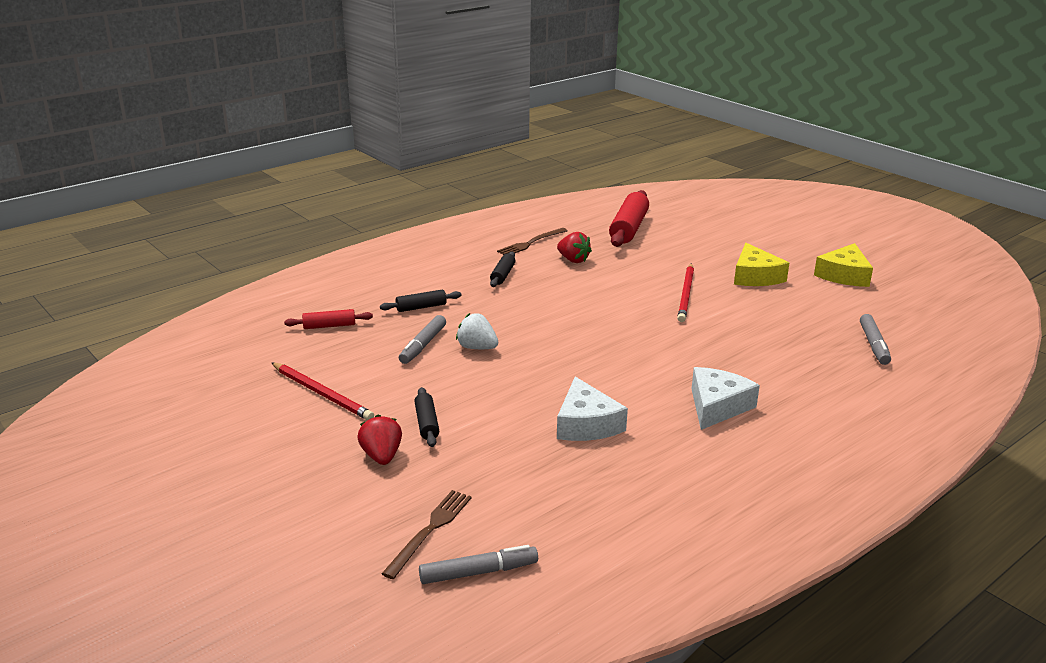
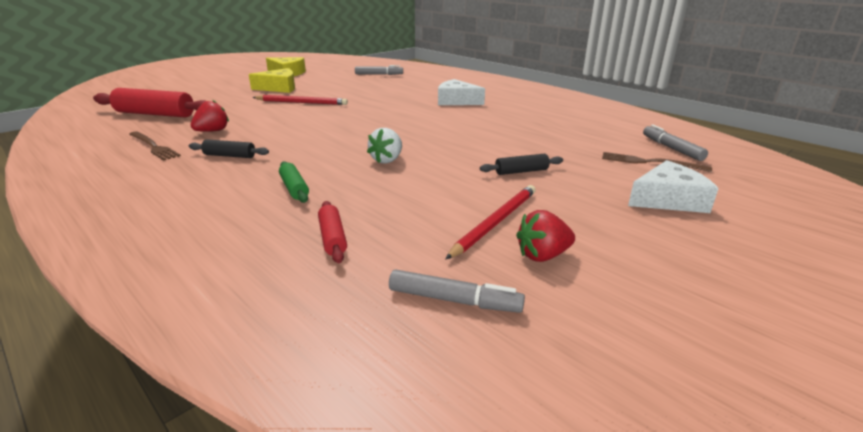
camera: 95 degrees left, 0 degrees up
(381, 456) = (580, 184): red strawberry -> red strawberry (542, 255)
(421, 307) = (294, 188): black rolling pin -> green rolling pin
(423, 345) = (383, 182): grey marker -> grey marker (454, 300)
(586, 424) = (492, 127): white cheese -> white cheese (668, 199)

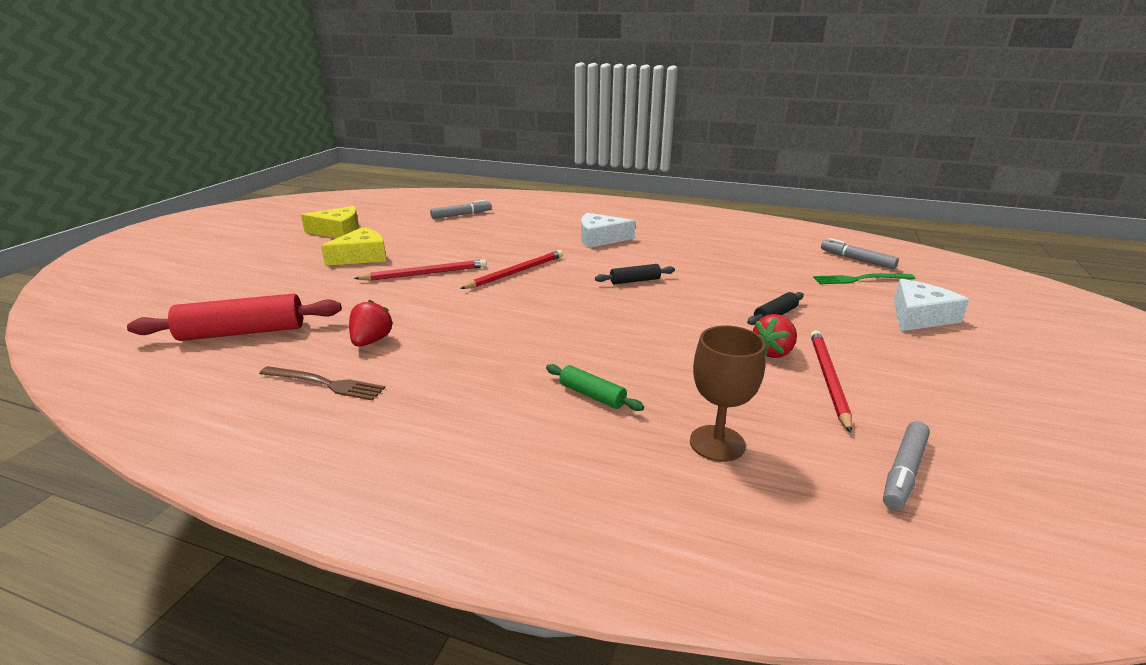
camera: 25 degrees left, 0 degrees up
(229, 156) = (450, 371): black rolling pin -> black rolling pin (635, 281)
(332, 238) = (717, 443): red rolling pin -> brown goblet
(361, 111) = (516, 272): none -> red pencil
(387, 160) = (636, 333): white strawberry -> none
(454, 300) = (903, 471): grey marker -> grey marker turned 135 degrees clockwise
(542, 255) = (906, 402): red strawberry -> red strawberry (773, 352)
(650, 162) = (860, 279): brown fork -> green fork

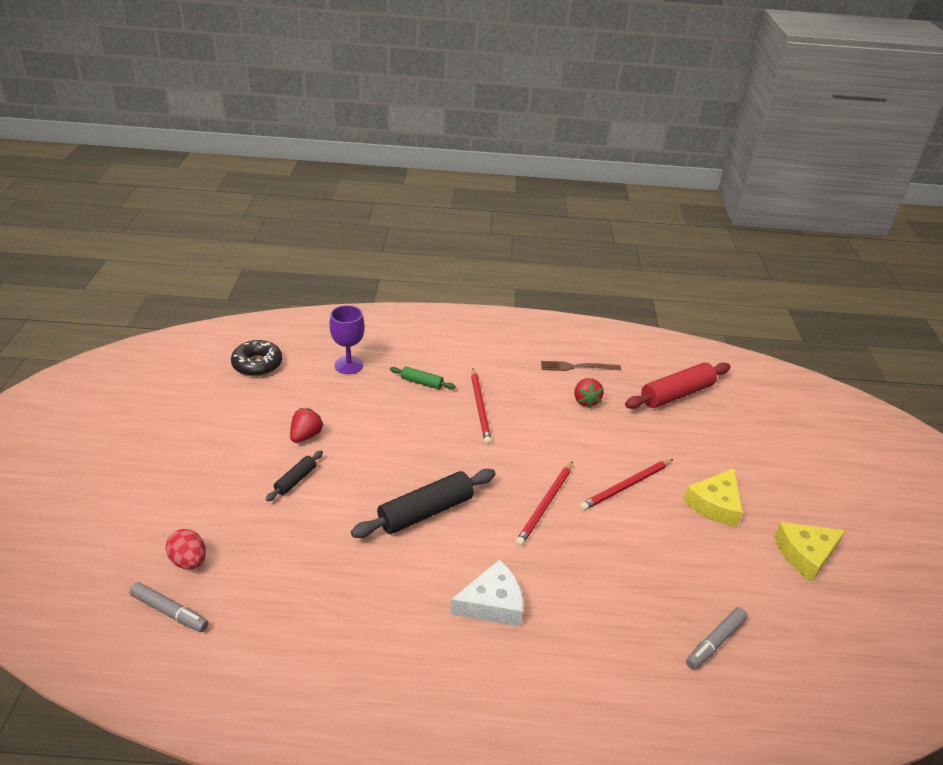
camera: 160 degrees right, 10 degrees up
(635, 281) = (425, 512): black rolling pin -> black rolling pin, size x1.94
(717, 443) = (348, 365): brown goblet -> purple goblet
(828, 379) = (274, 417): red pencil -> red pencil (480, 407)
(860, 279) = (189, 561): green fork -> red egg
(903, 471) = (257, 364): grey marker -> black donut
(919, 316) = (165, 502): white cheese -> none

